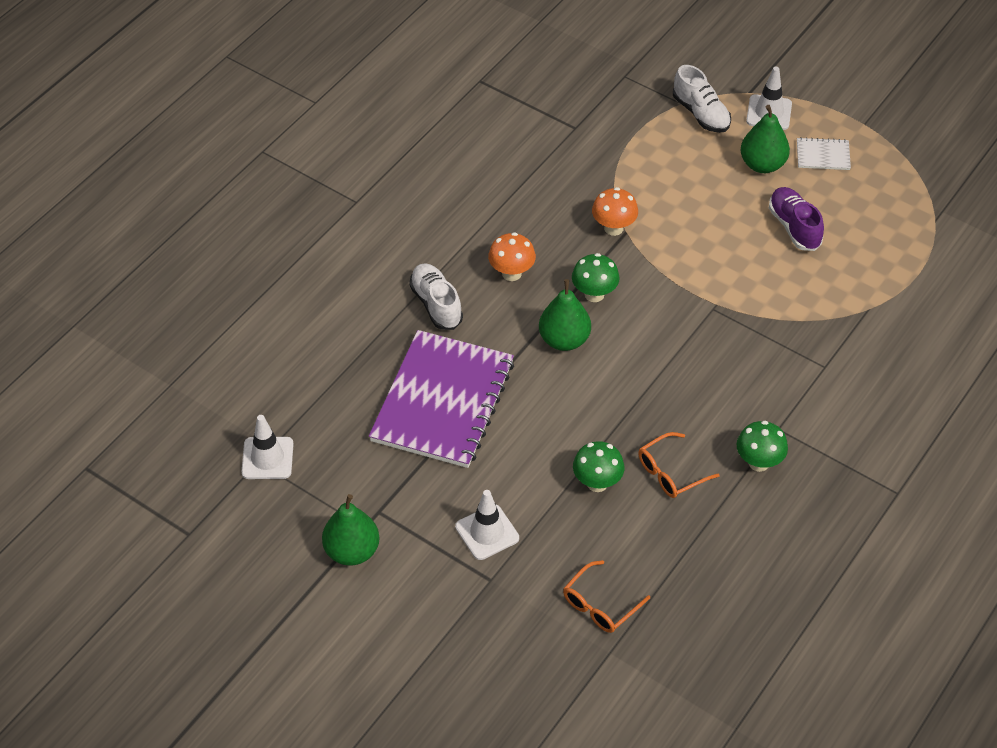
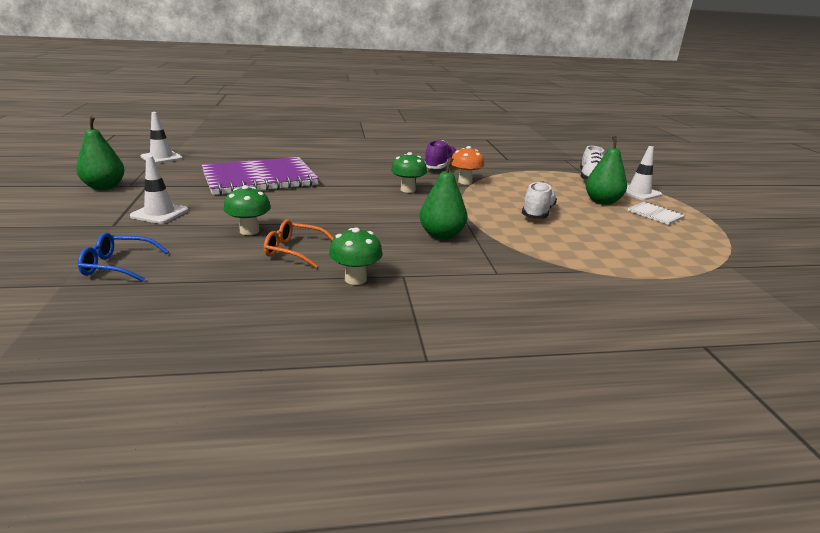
camera: 45 degrees right, 25 degrees down
(436, 304) = (329, 162): white shoe -> white shoe (537, 213)
(511, 273) = (382, 170): orange mushroom -> none
(564, 340) = (358, 192): green pear -> green pear (441, 235)
(600, 605) = (118, 266): orange glasses -> blue glasses
(794, 227) = (584, 223): purple shoe -> purple shoe (440, 167)

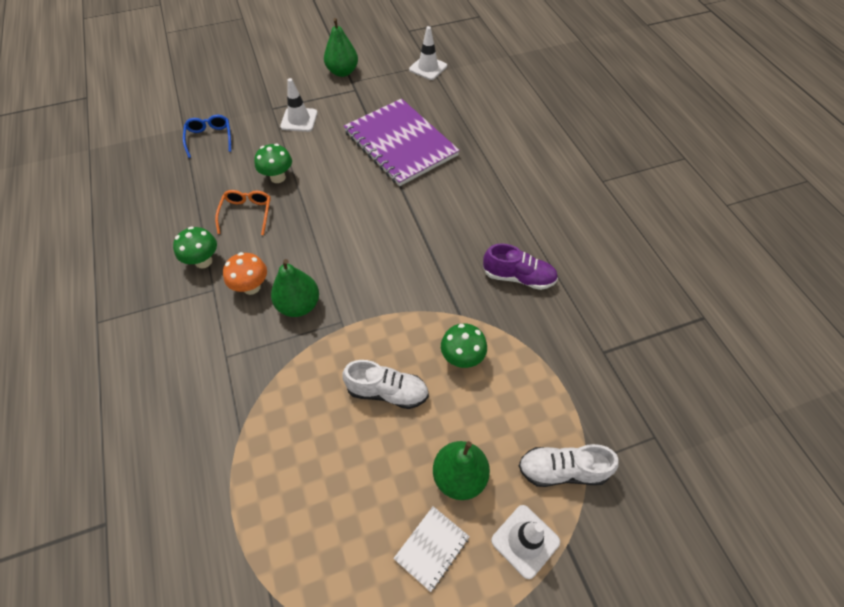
camera: 80 degrees right, 30 degrees up
(408, 190) = (417, 259): green mushroom -> green mushroom (462, 358)
(465, 182) = (470, 309): orange mushroom -> orange mushroom (251, 287)

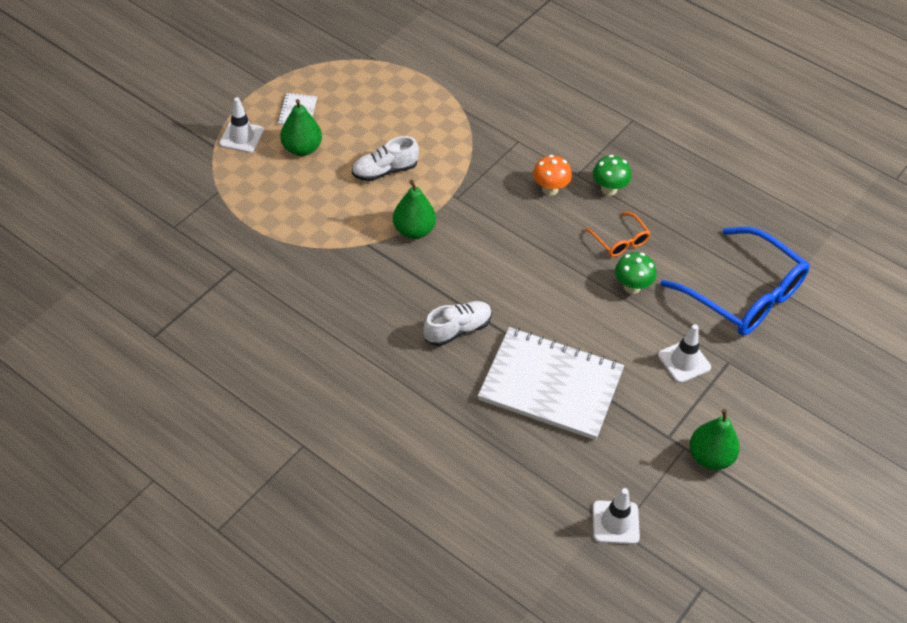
camera: 145 degrees right, 5 degrees down
(210, 138) = (744, 295): blue glasses -> blue glasses, size x2.17
(299, 305) = (500, 194): green pear -> green pear (414, 230)
(400, 143) = (550, 385): purple notebook -> white notebook
(462, 358) = (345, 214): green mushroom -> none
(518, 277) = (336, 297): purple shoe -> none
(562, 470) = (234, 180): white shoe -> white shoe (457, 330)

